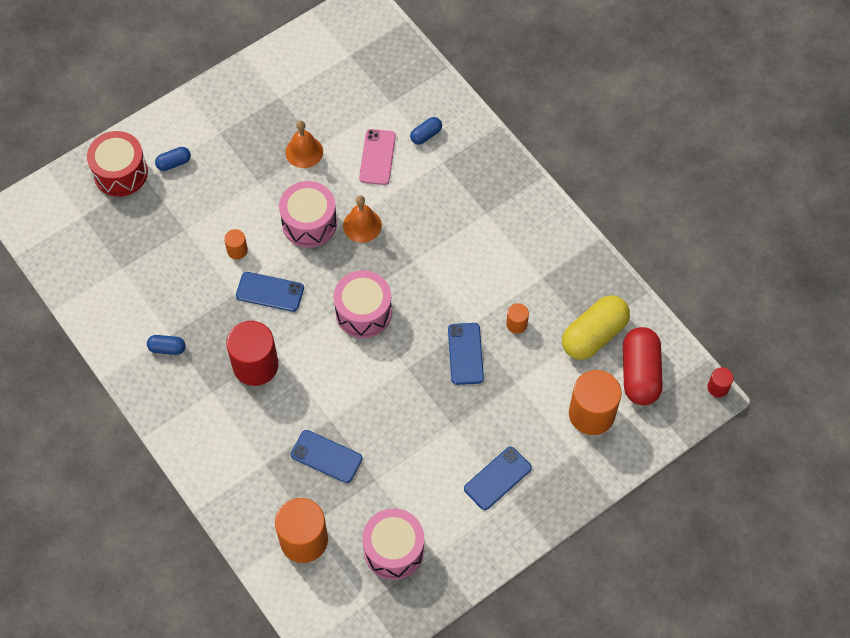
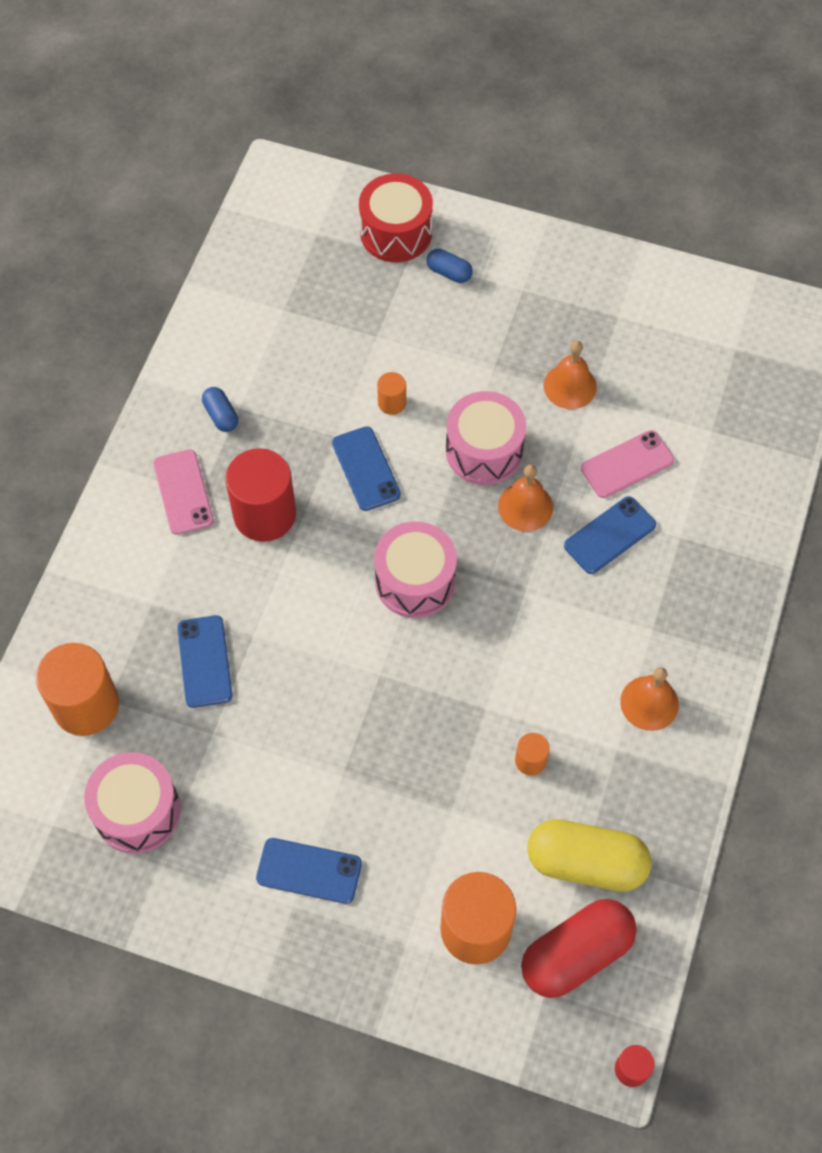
camera: 55 degrees right, 0 degrees up
(203, 401) = (183, 492): none -> pink phone
(426, 135) = (700, 496): blue capsule -> none
(465, 354) = (446, 727): blue phone -> blue phone (610, 535)
(527, 244) = (649, 703): none -> orange bell

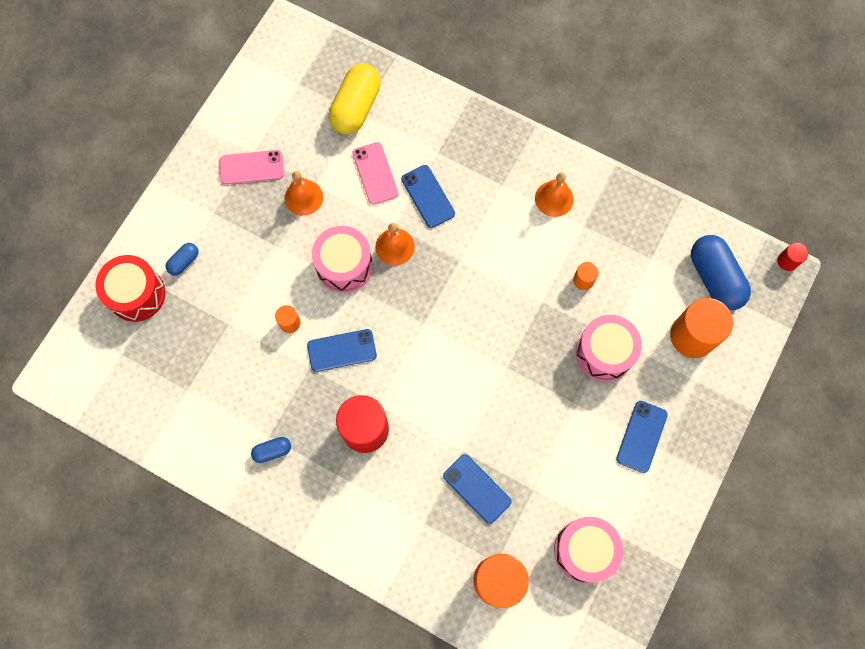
camera: 80 degrees left, 10 degrees up
(183, 492) = (334, 488): pink phone -> pink phone (251, 167)
(205, 661) = (477, 488): blue phone -> blue phone turned 45 degrees clockwise
(415, 581) = (439, 331): pink drum -> pink drum (604, 353)
(576, 954) = (714, 278): red capsule -> blue capsule
(586, 863) = (656, 260): yellow capsule -> yellow capsule (356, 107)

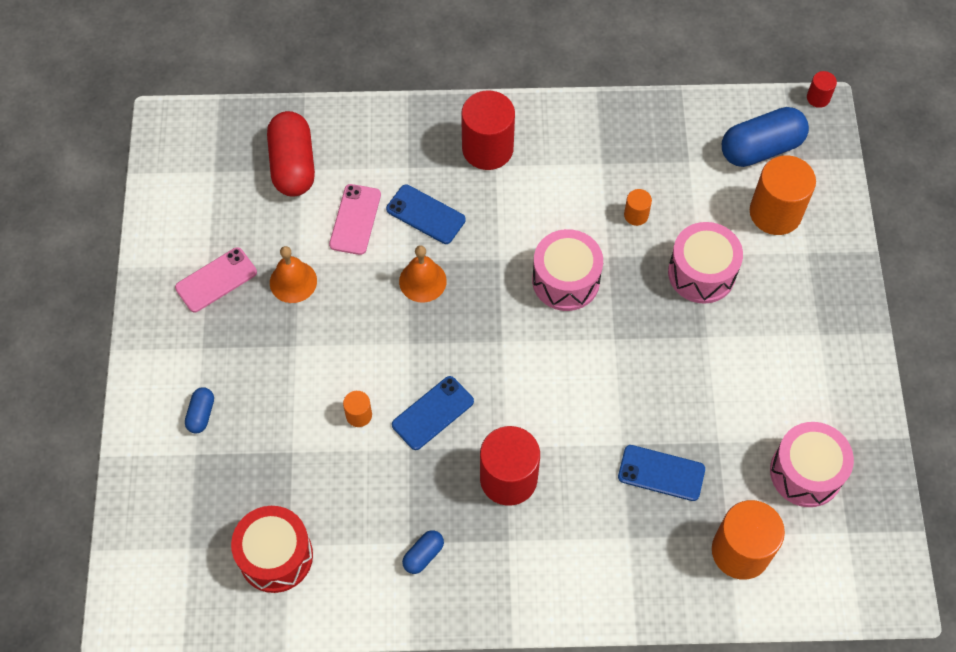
camera: 30 degrees left, 10 degrees down
(137, 294) = (168, 476): red drum -> red drum (275, 556)
(344, 265) = (381, 327): pink drum -> pink drum (566, 280)
(356, 107) = (293, 165): yellow capsule -> red capsule
(375, 173) = (355, 219): pink phone -> pink phone turned 60 degrees clockwise
(504, 168) = (487, 148): none -> red cylinder
(554, 198) = (556, 152): orange bell -> none
(641, 436) = (789, 333): blue phone -> none
(714, 278) = (761, 148): blue capsule -> blue capsule turned 60 degrees counterclockwise

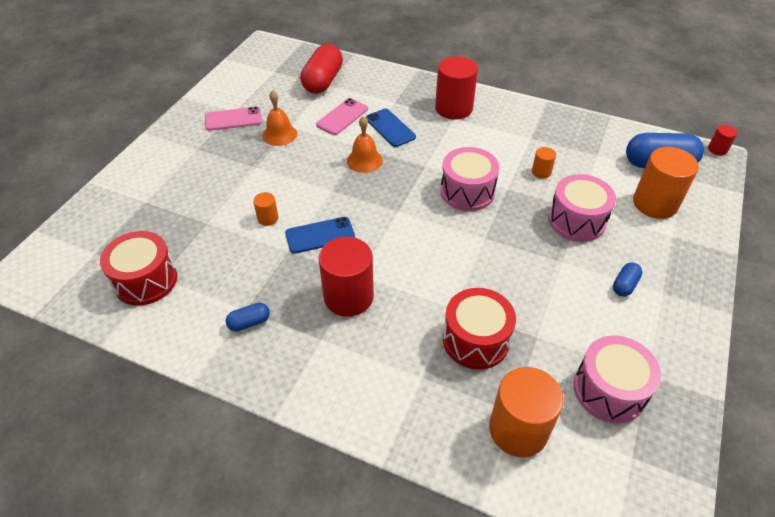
camera: 25 degrees right, 15 degrees down
(201, 414) = (167, 182): blue capsule -> blue capsule (624, 285)
(661, 473) = (475, 340): blue phone -> red drum

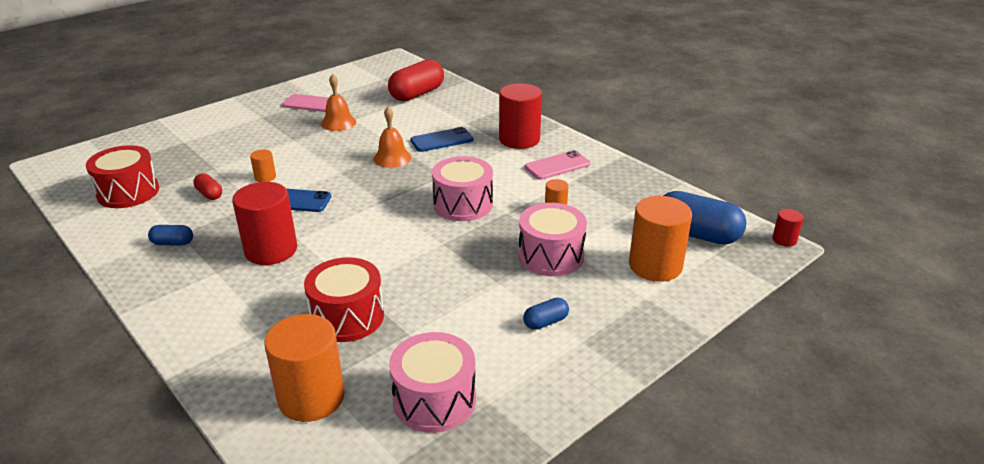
camera: 25 degrees right, 15 degrees down
(231, 255) = (209, 194): none -> red capsule
(342, 117) = (406, 123): pink phone -> pink phone (557, 166)
(390, 128) = (442, 140): blue phone -> blue phone turned 75 degrees clockwise

